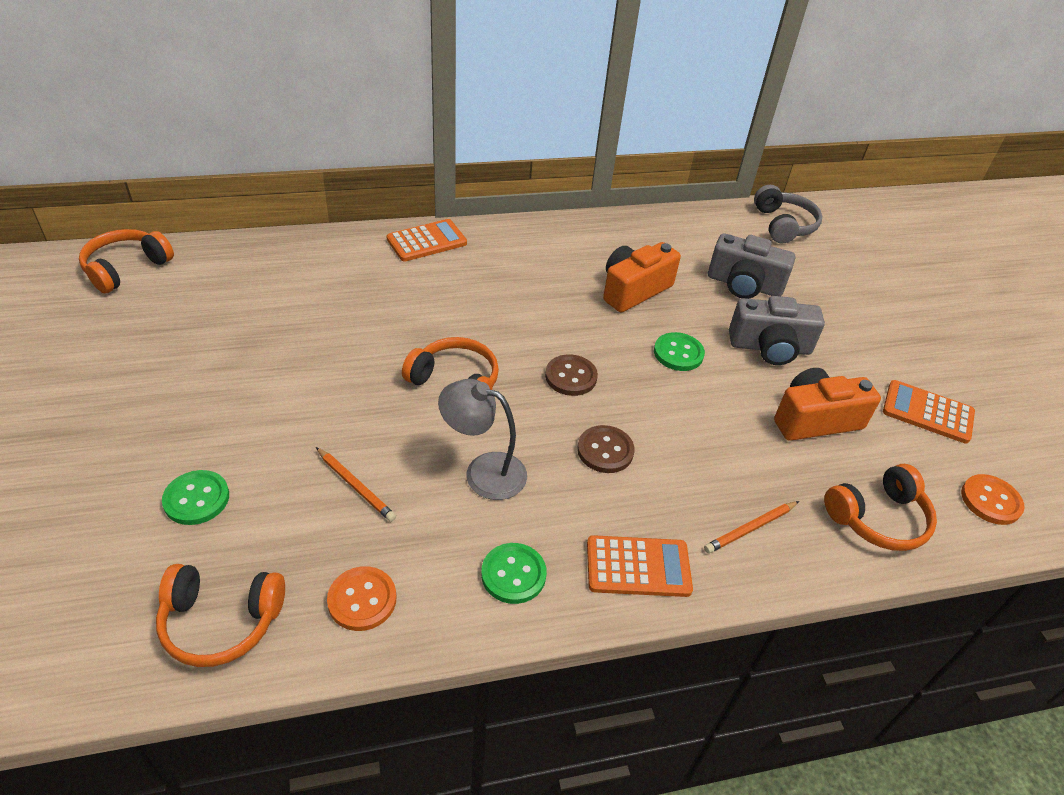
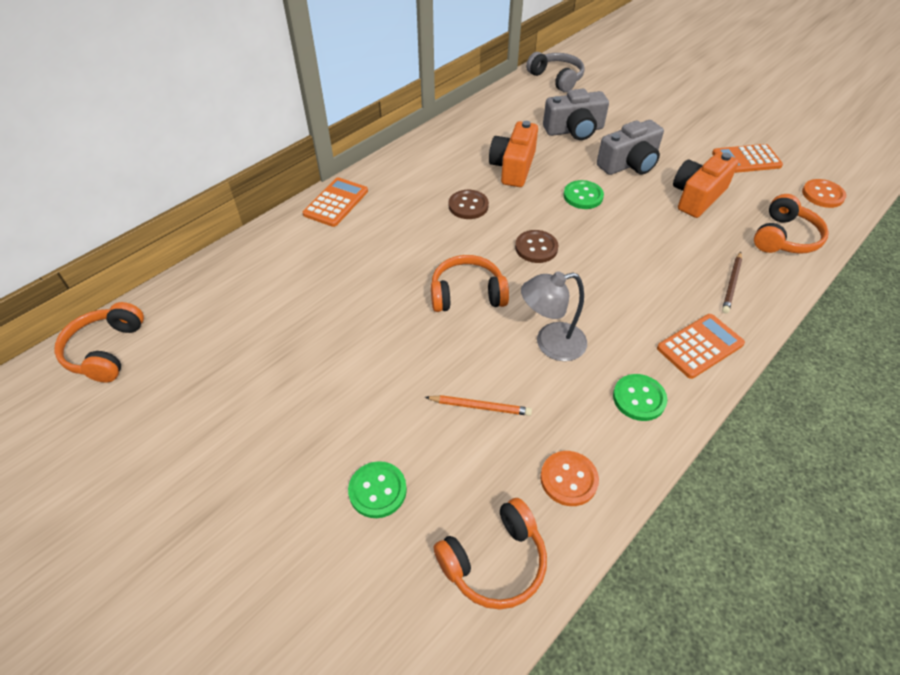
camera: 30 degrees left, 5 degrees up
(605, 451) = (607, 285): brown button -> brown button (468, 206)
(750, 529) = (731, 284): orange pencil -> brown pencil

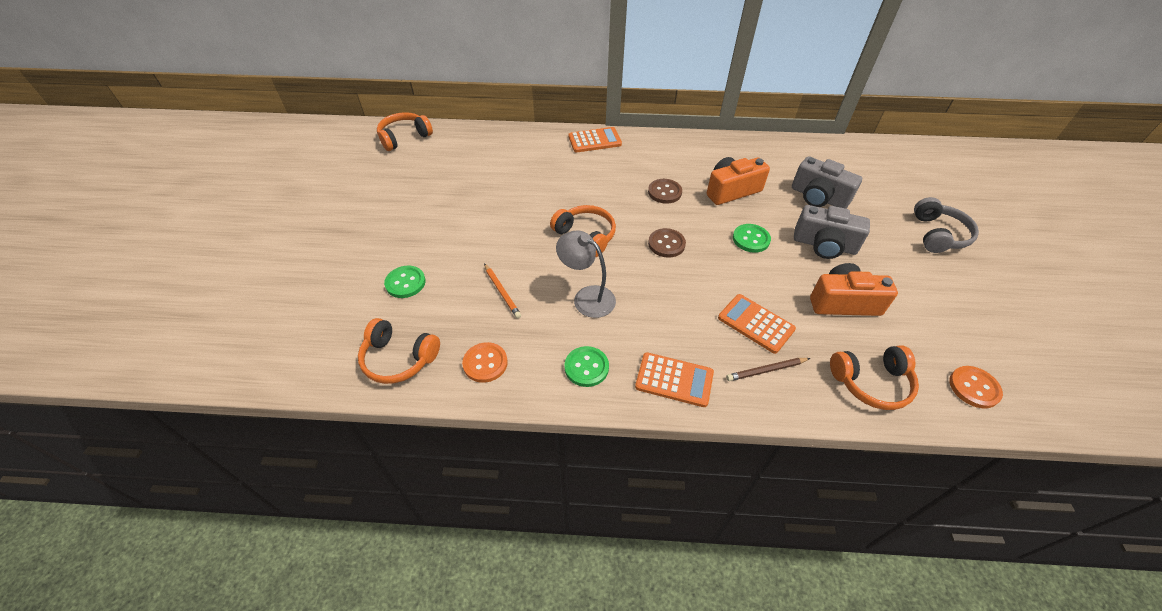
camera: 50 degrees right, 0 degrees up
(556, 78) = (865, 157): grey headphones -> grey headphones (938, 234)
(746, 160) = (941, 312): orange calculator -> orange calculator (755, 323)

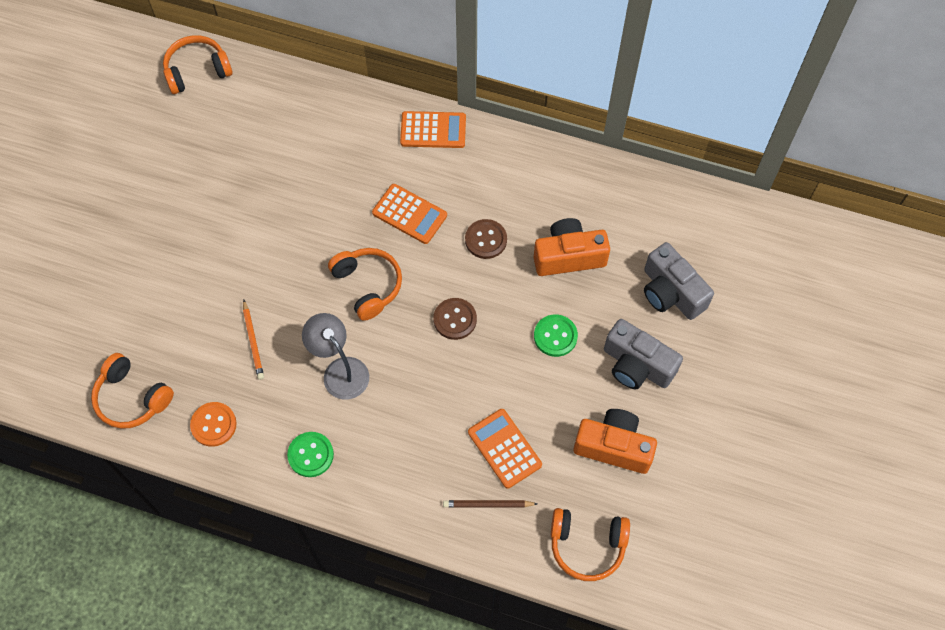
camera: 15 degrees right, 15 degrees up
(405, 283) = (156, 304): green button -> none
(674, 380) = (391, 491): orange calculator -> orange calculator (409, 214)
(938, 234) = (783, 384): grey headphones -> none
(974, 388) = (688, 578): orange button -> none

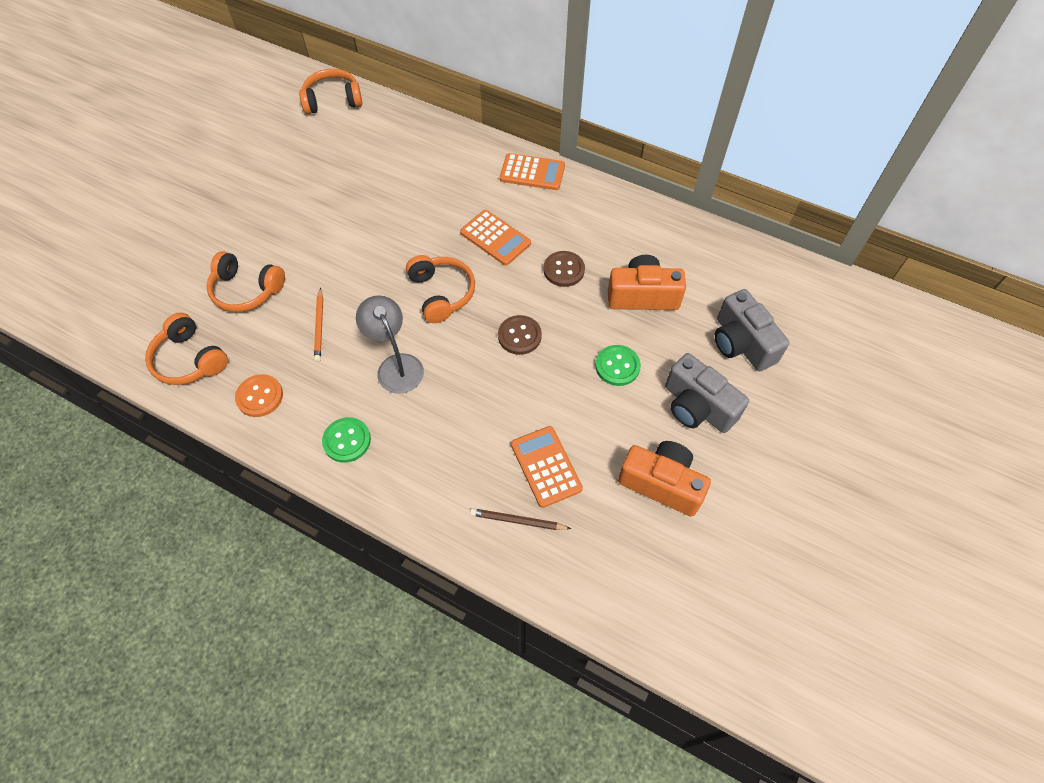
camera: 10 degrees right, 5 degrees down
(587, 545) = (617, 583): orange headphones -> orange headphones (246, 290)

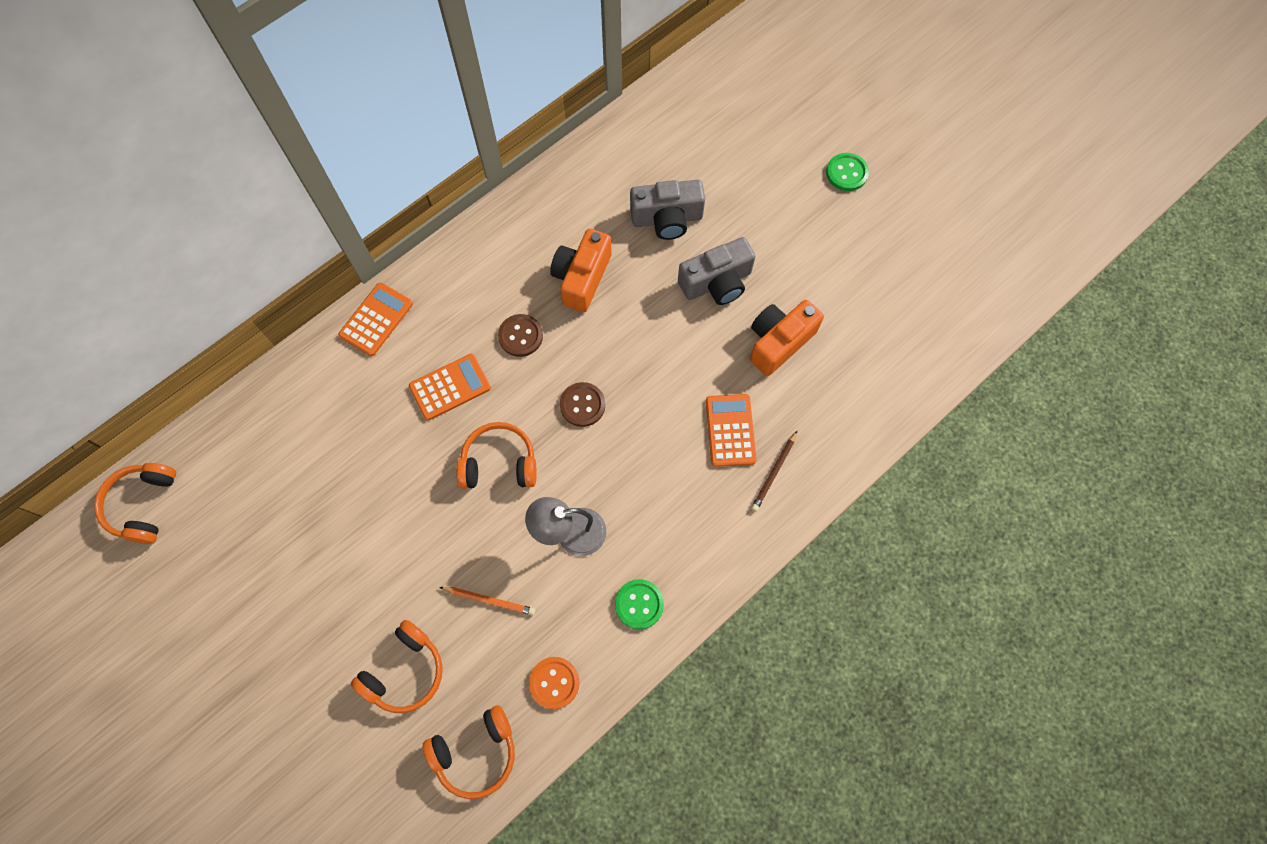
camera: 70 degrees left, 10 degrees up
(546, 466) = (730, 430): orange calculator -> orange calculator turned 90 degrees clockwise
(617, 366) = (651, 331): green button -> green button (846, 173)

